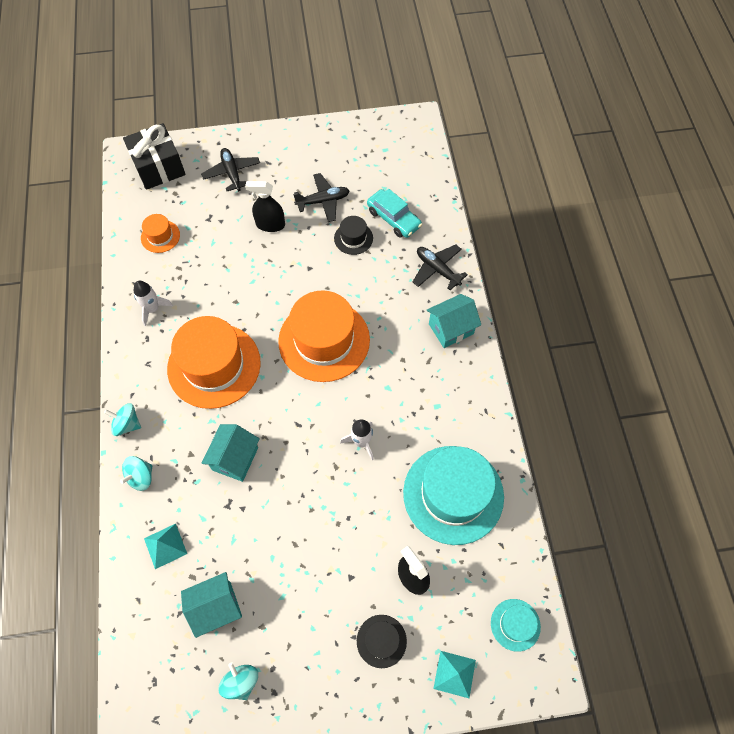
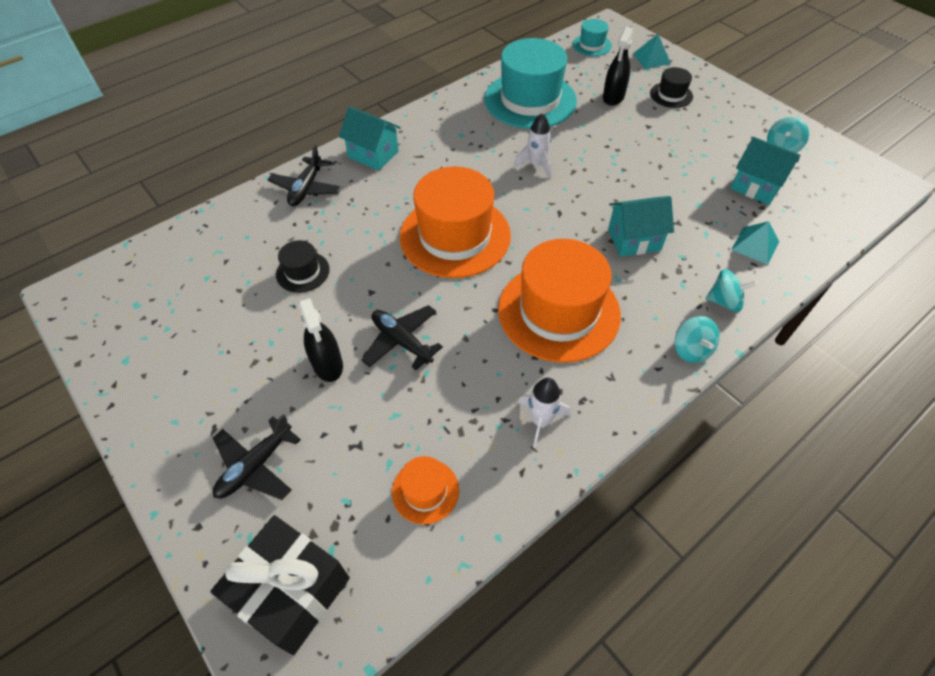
camera: 120 degrees left, 10 degrees down
(323, 201) = (258, 327): black plane -> black plane (402, 341)
(393, 218) = (253, 249): turquoise car -> none

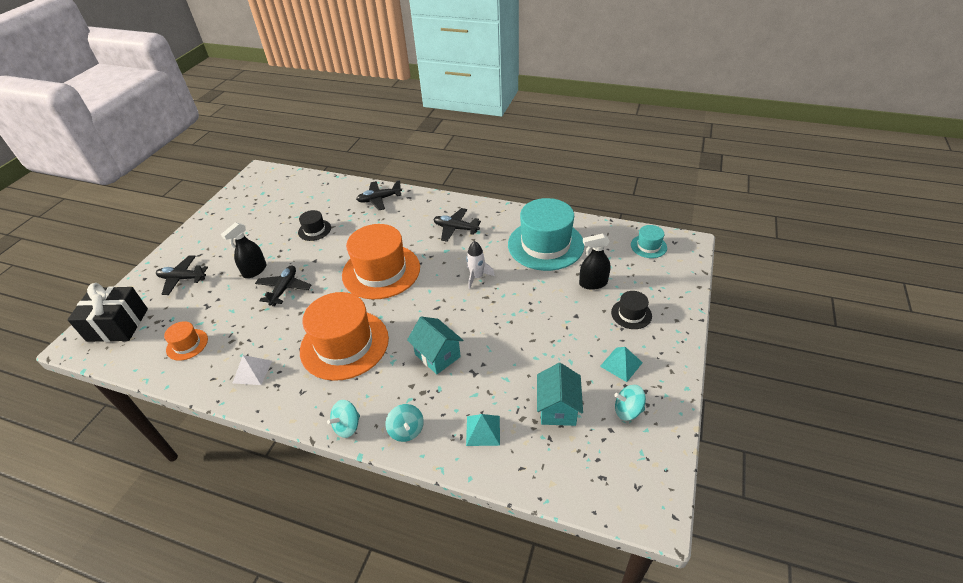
camera: 60 degrees right, 10 degrees down
(373, 154) = (428, 207): turquoise house -> none
(438, 148) = (456, 228): none -> black plane
(540, 420) = (252, 371): white rocket -> white pyramid
(651, 58) = (670, 284): turquoise pyramid -> turquoise pyramid (621, 364)

